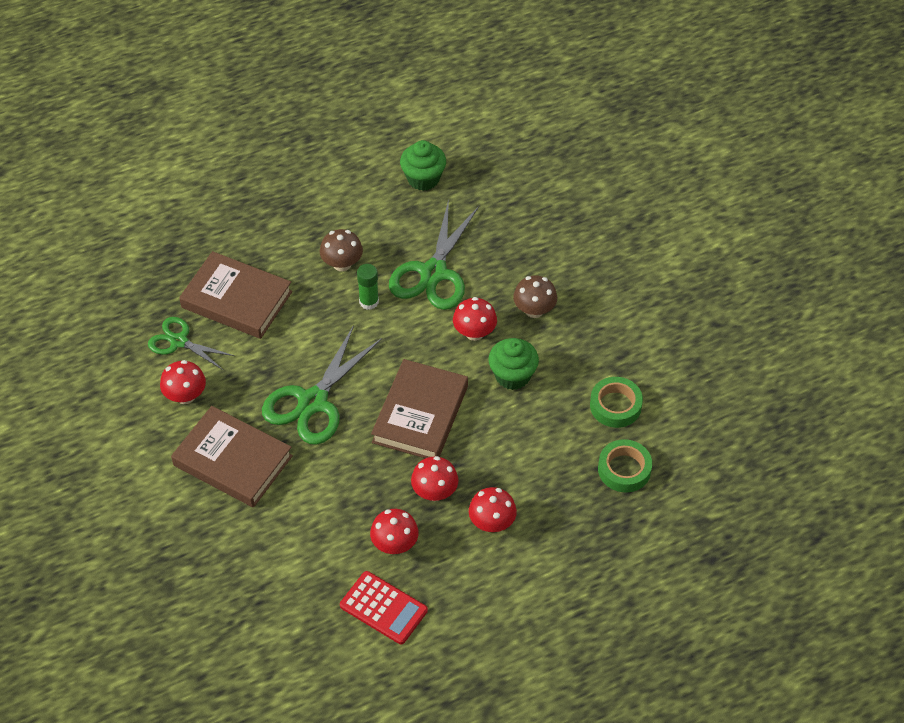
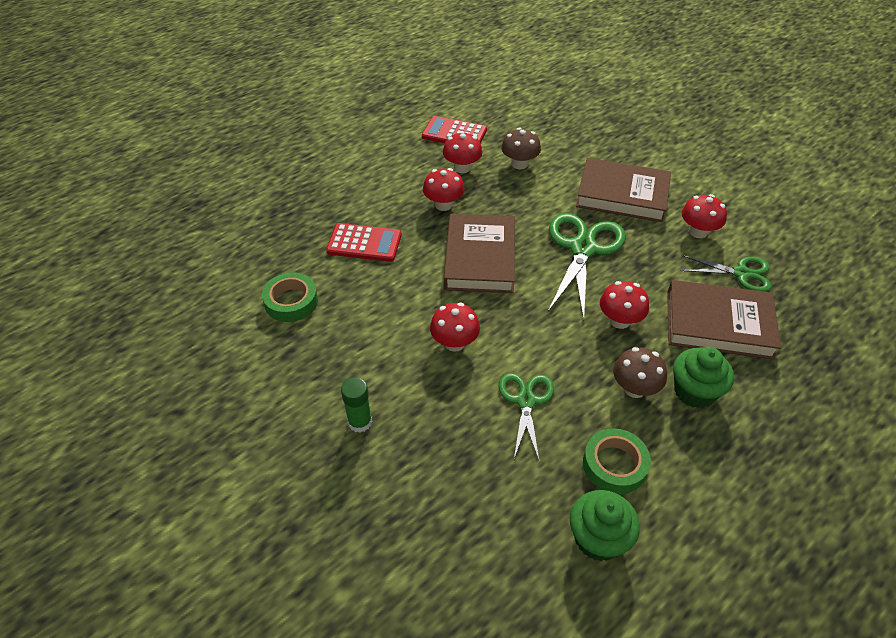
camera: 165 degrees right, 5 degrees down
(369, 302) = (581, 351): green glue stick -> green glue stick (360, 422)
(433, 273) = (526, 400): green scissors -> green scissors, size x0.60
(492, 523) = (388, 193): red mushroom -> red mushroom (619, 320)
(512, 375) = (401, 308): green cupcake -> green cupcake (694, 391)
(533, 459) = (364, 243): none -> red calculator
(534, 310) = (395, 382): brown mushroom -> brown mushroom (519, 164)
(624, 469) = (278, 250): green tape -> green tape (614, 465)

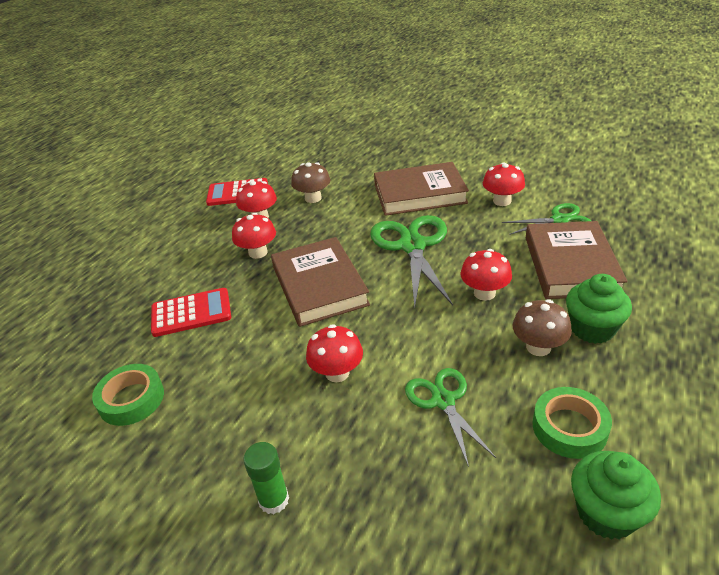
camera: 20 degrees left, 10 degrees down
(718, 324) = (570, 265): brown book -> brown book turned 75 degrees counterclockwise

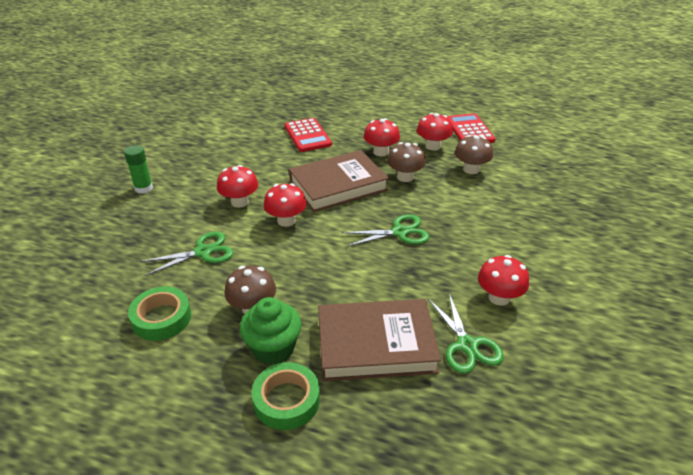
camera: 80 degrees right, 0 degrees up
(131, 399) = (230, 130): green tape -> green tape (286, 400)
(315, 238) = (405, 177): none -> brown mushroom
(412, 245) = (400, 232): green scissors -> green scissors, size x0.60
(419, 194) = (497, 235): brown book -> none
(484, 293) = (328, 277): red mushroom -> red mushroom (286, 220)
(606, 513) = (84, 328): green cupcake -> none

